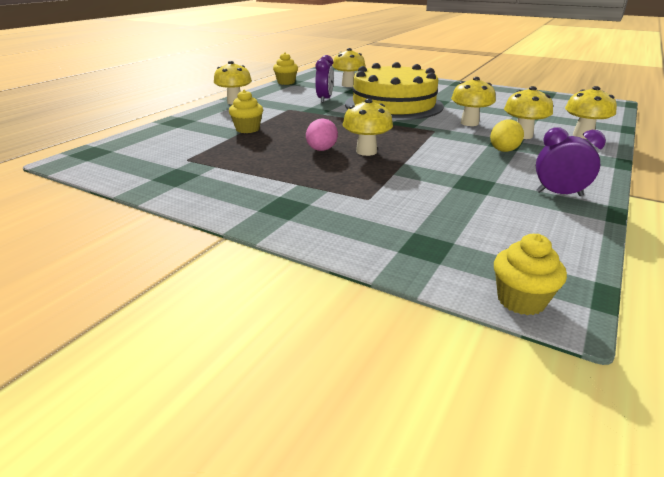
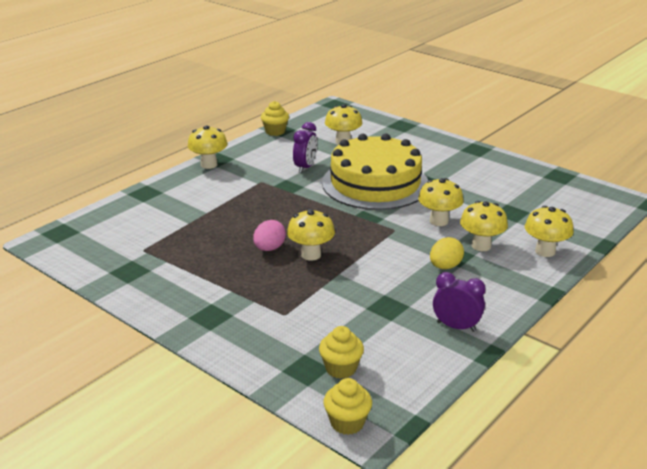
camera: 10 degrees right, 0 degrees up
(247, 129) = (209, 211): yellow cupcake -> yellow cupcake (341, 368)

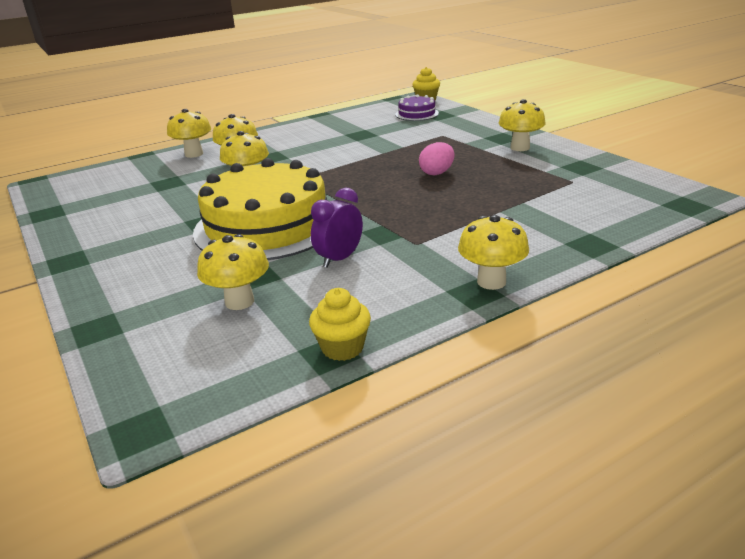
camera: 160 degrees left, 0 degrees up
(311, 255) = (399, 166): yellow mushroom -> yellow mushroom (520, 148)
(341, 368) = (417, 114): yellow cupcake -> purple cake
(445, 266) = (289, 151): yellow egg -> none
(456, 326) = (323, 124): purple clock -> none

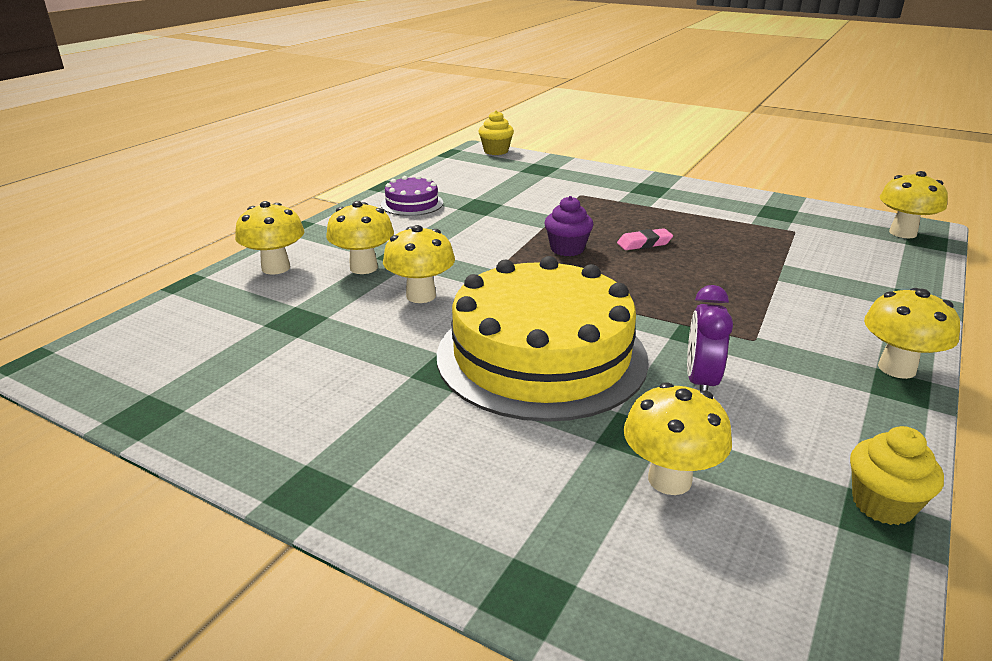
camera: 30 degrees left, 0 degrees up
(377, 168) = (567, 249): none -> purple cupcake
(417, 114) = (511, 170): purple cake -> purple cake (412, 204)
(437, 173) = (644, 243): pink egg -> pink eraser
(520, 148) = (686, 199): yellow mushroom -> yellow mushroom (902, 233)

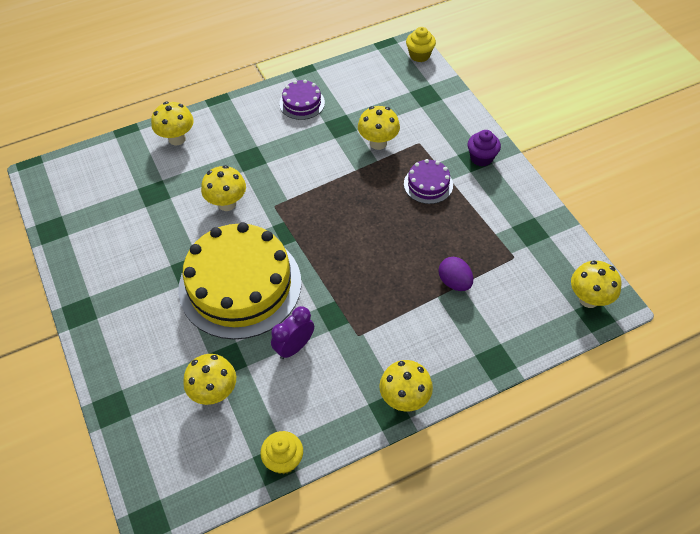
camera: 35 degrees right, 25 degrees up
(363, 268) = (220, 161): yellow mushroom -> yellow mushroom (378, 143)
(567, 249) = (346, 201): purple cupcake -> purple cupcake (481, 158)
(634, 214) = (428, 184): none -> purple cake
(644, 243) = (398, 219): pink eraser -> none
(775, 264) = (454, 282): none -> purple egg

